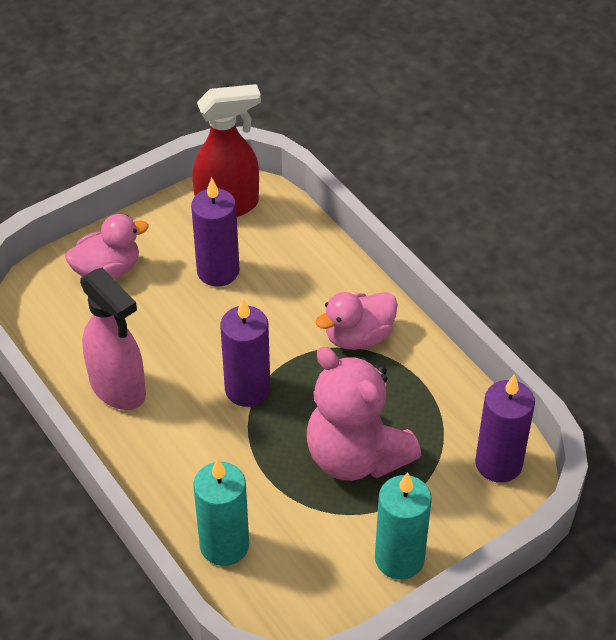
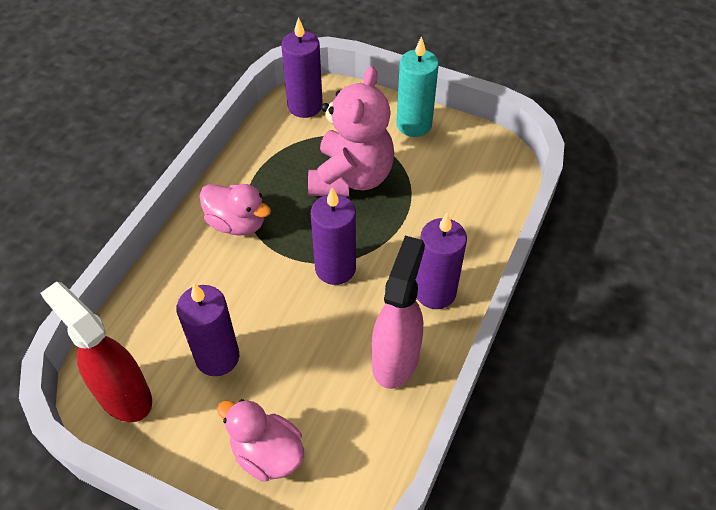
camera: 120 degrees left, 5 degrees up
(161, 454) = (435, 292): none -> purple candle
(224, 545) = (477, 214): turquoise candle -> none

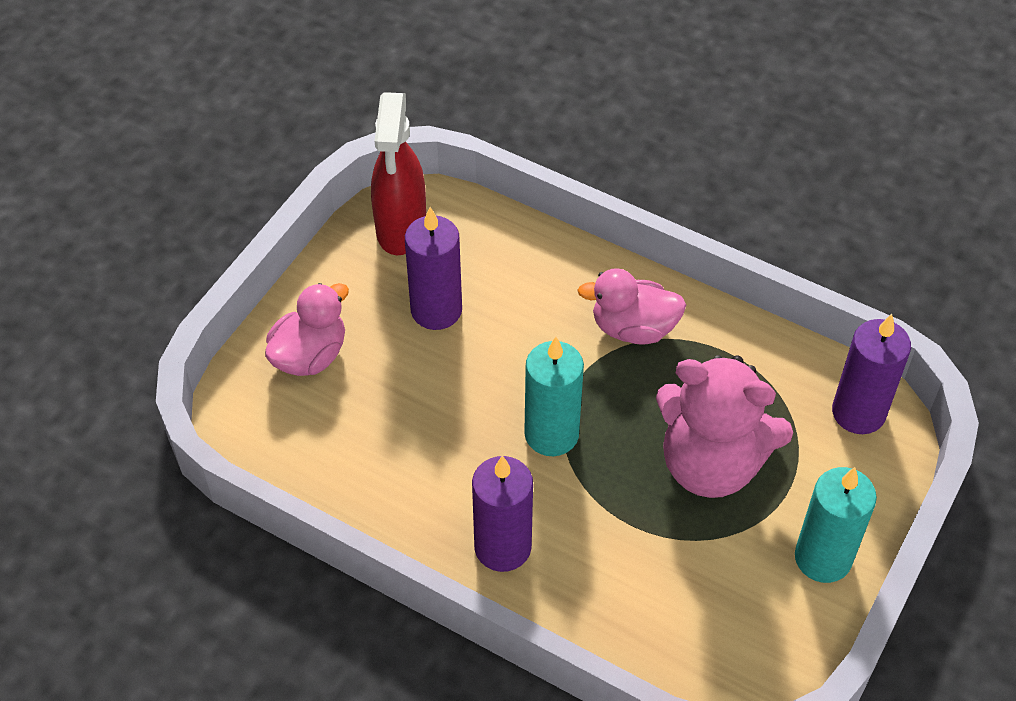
camera: 95 degrees right, 0 degrees up
(124, 395) = (401, 229): red spray bottle -> red spray bottle turned 135 degrees clockwise
(237, 223) = (633, 328): pink duck -> pink duck turned 60 degrees clockwise
(335, 268) = (551, 434): purple candle -> turquoise candle
(395, 359) = (408, 490): pink spray bottle -> none

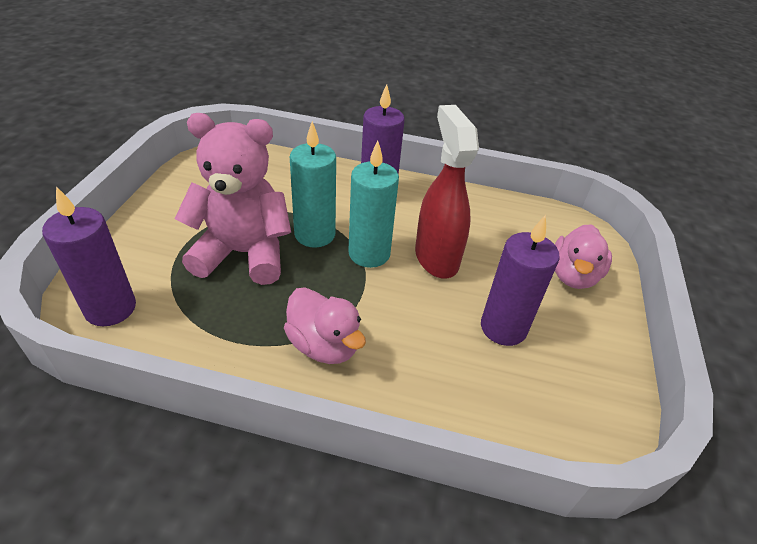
camera: 160 degrees right, 10 degrees down
(401, 229) = (585, 402): red spray bottle -> red spray bottle (436, 257)
(633, 328) = (324, 345): pink duck -> pink duck turned 60 degrees clockwise
(823, 558) = (161, 212): turquoise candle -> turquoise candle (315, 234)

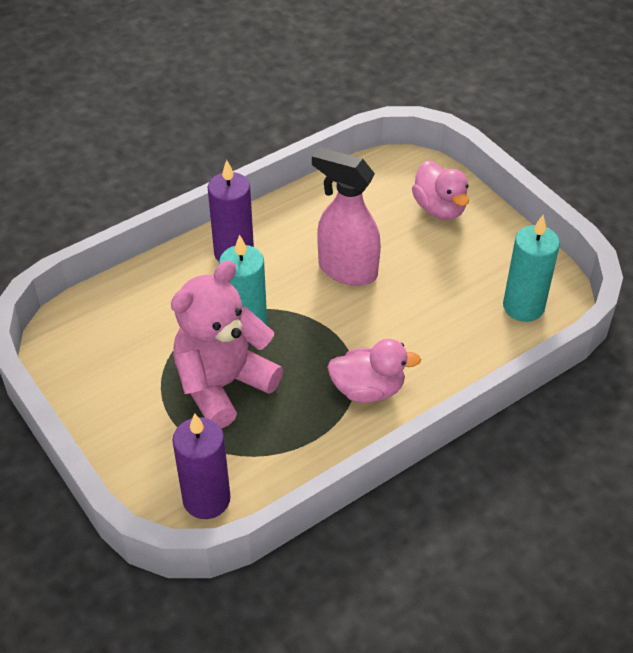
camera: 45 degrees left, 5 degrees up
(369, 254) = (303, 307): turquoise candle -> turquoise candle (523, 306)
(436, 257) = (347, 270): red spray bottle -> pink spray bottle
(503, 328) = (446, 282): purple candle -> none

